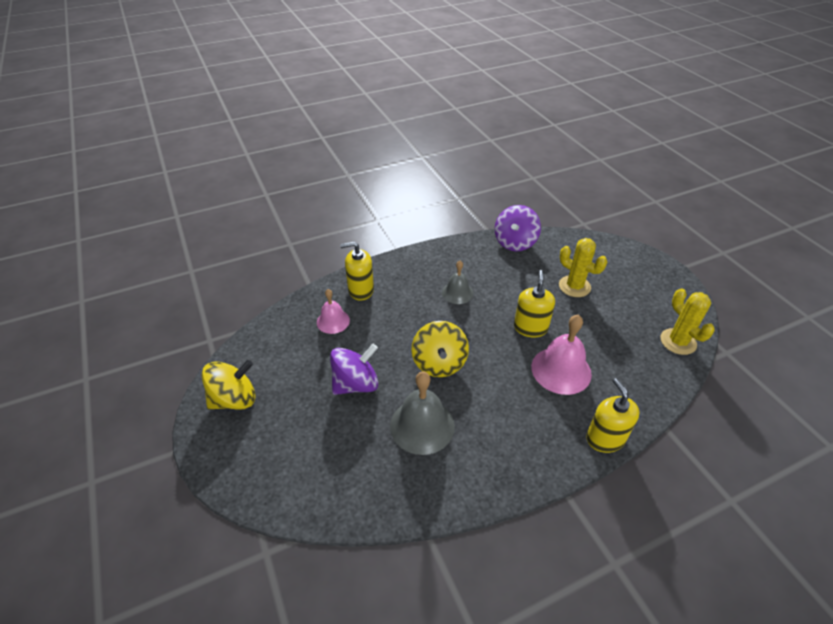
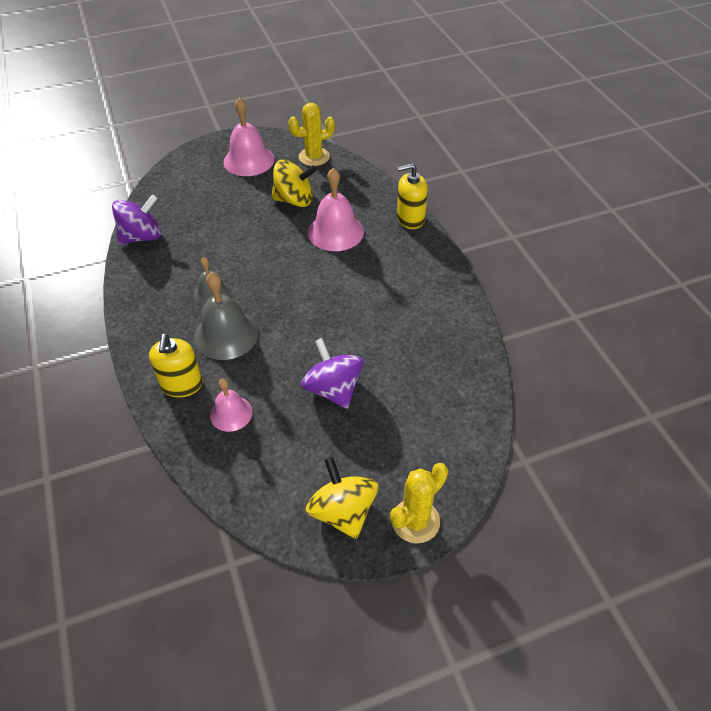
camera: 85 degrees left, 5 degrees up
(422, 425) = (391, 335): grey bell -> grey bell (226, 335)
(439, 363) = (314, 317): yellow spinning top -> yellow spinning top (294, 200)
(515, 242) = (142, 237): purple spinning top -> purple spinning top turned 60 degrees counterclockwise
(530, 328) = (278, 244): yellow soap dispenser -> none
(574, 286) = (228, 204): yellow cactus -> yellow cactus (415, 521)
(646, 292) = (249, 160): none -> pink bell

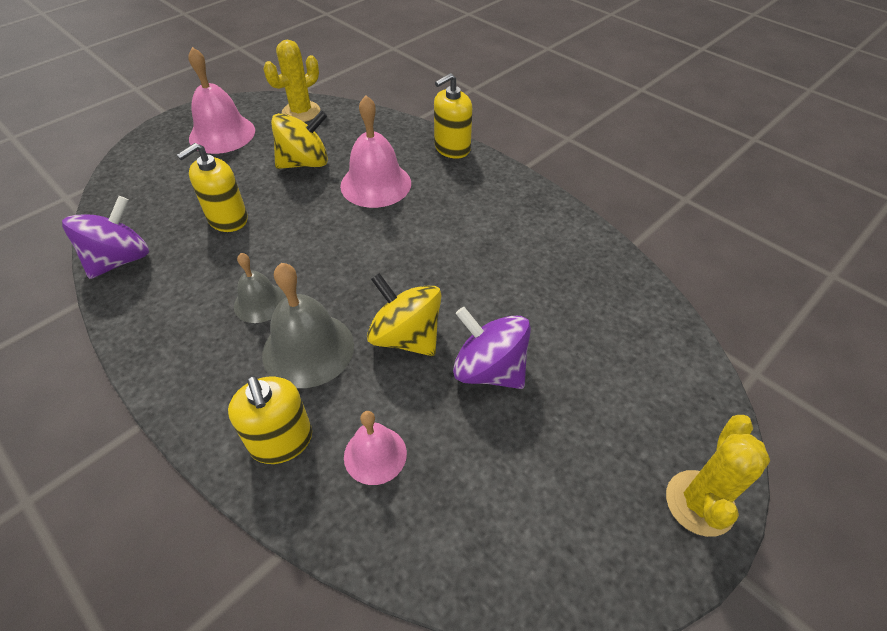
camera: 25 degrees left, 0 degrees up
(221, 228) = (228, 219): none -> yellow soap dispenser
(343, 512) = (606, 532): yellow spinning top -> yellow spinning top (406, 337)

